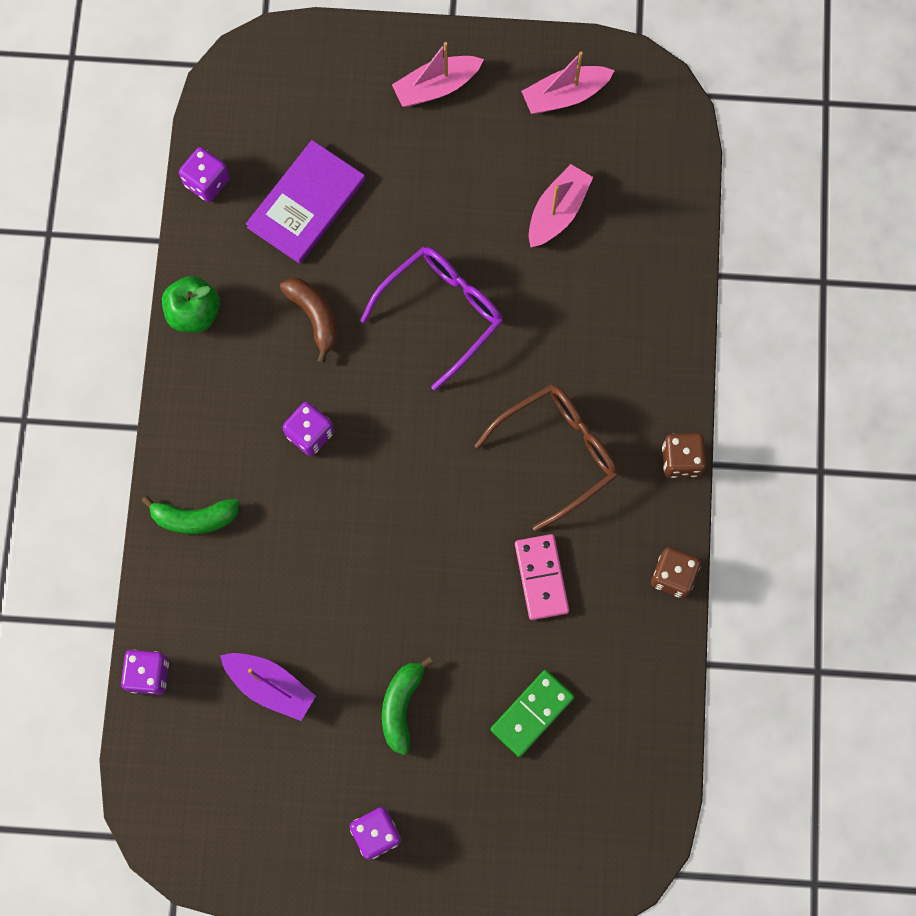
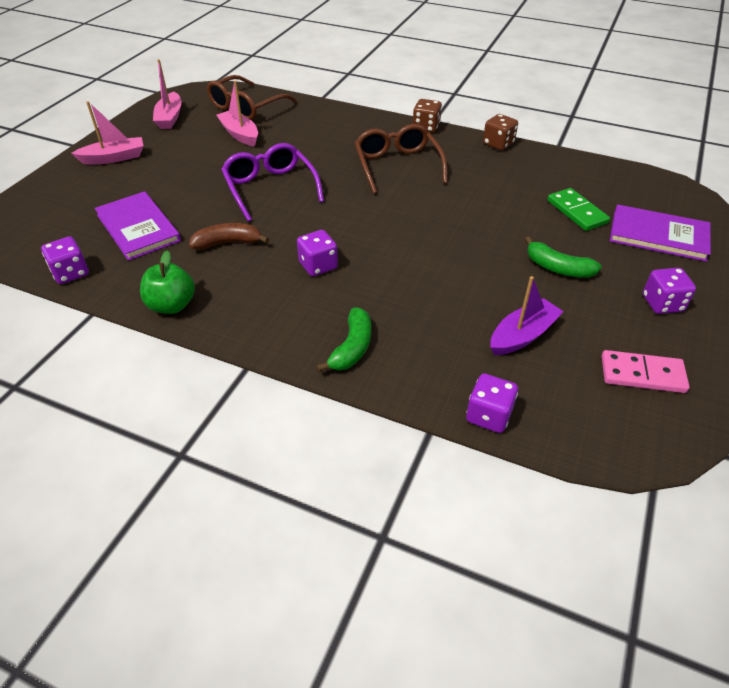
camera: 70 degrees left, 30 degrees down
(436, 87) = (114, 158): pink boat -> pink boat turned 105 degrees counterclockwise
(515, 823) = (658, 235): none -> purple book
(541, 577) = (480, 188): pink domino -> pink domino (642, 374)
(638, 183) = (246, 107): none -> brown glasses

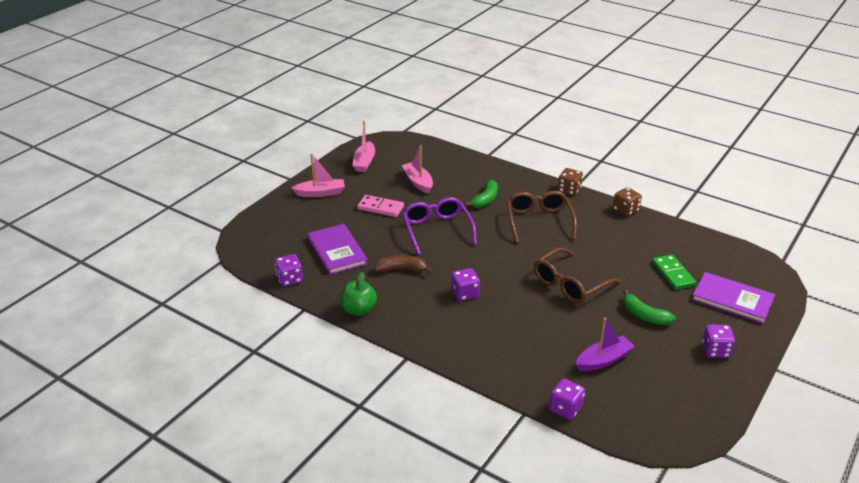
camera: 10 degrees right, 10 degrees down
(246, 107) = (425, 158): brown glasses -> brown glasses (570, 284)
(352, 347) = (480, 353): green banana -> green banana (485, 199)
(642, 374) = (682, 396): pink domino -> pink domino (380, 208)

